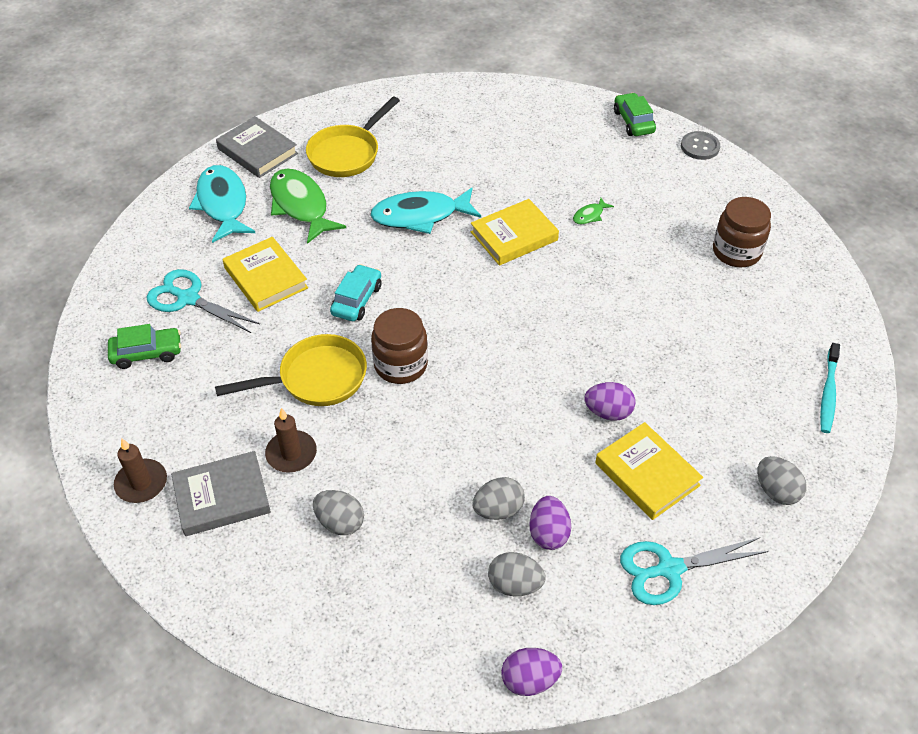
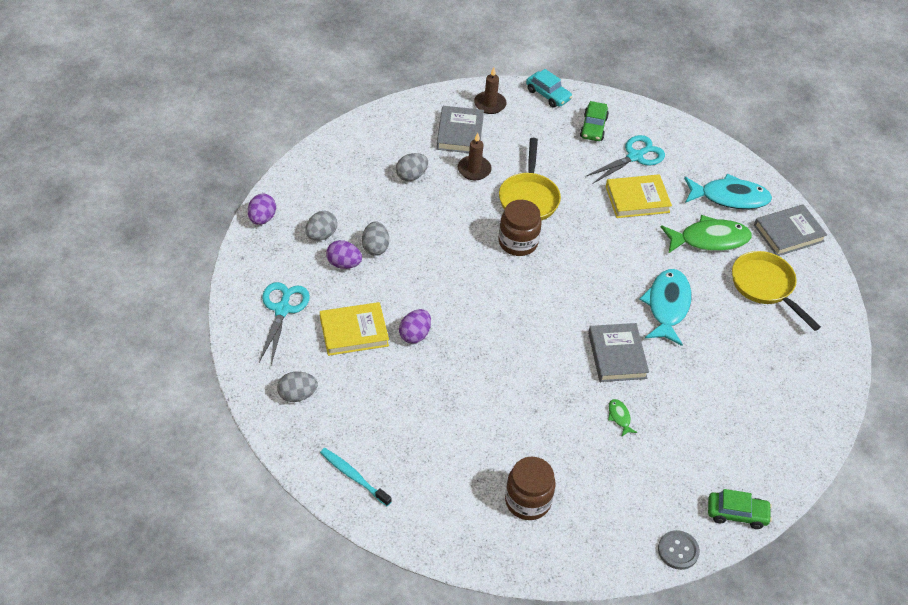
camera: 110 degrees right, 0 degrees up
(357, 300) = (591, 240): turquoise car -> turquoise car (548, 94)
(514, 236) = (617, 355): yellow book -> grey book

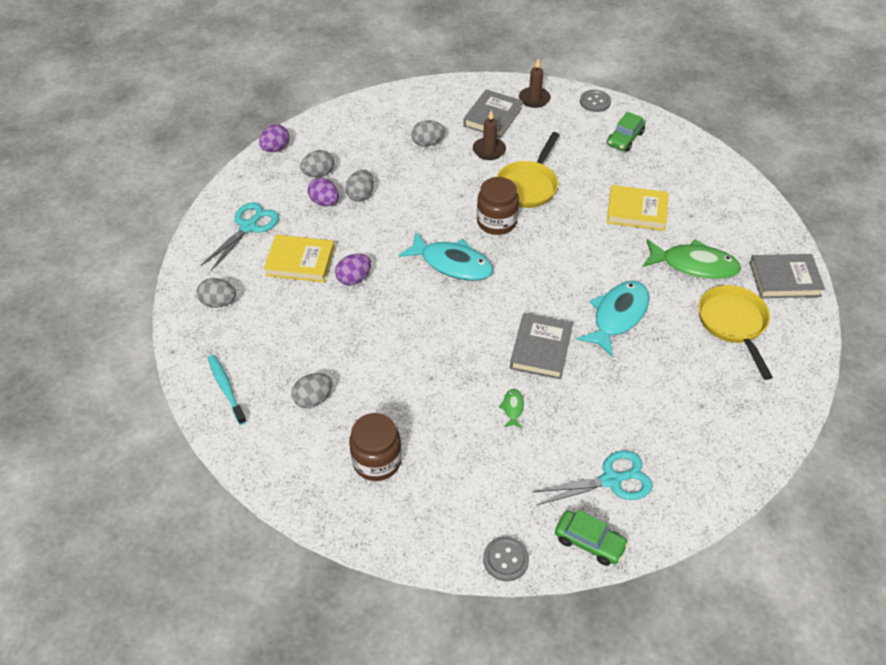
camera: 25 degrees right, 0 degrees up
(440, 462) = (313, 399): none -> grey egg
(548, 94) = (595, 102): turquoise car -> grey button
(635, 156) = (654, 173): turquoise scissors -> turquoise scissors (611, 480)
(729, 197) = (735, 231): turquoise fish -> turquoise fish (452, 263)

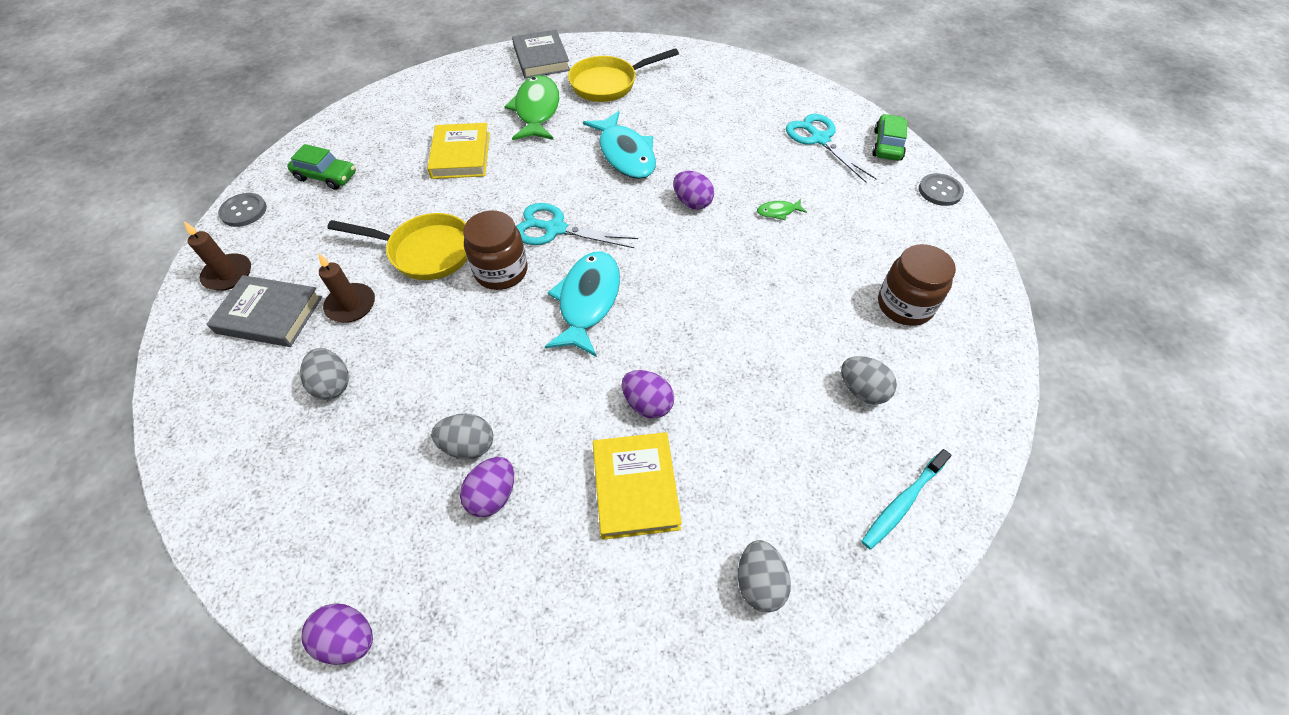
camera: 105 degrees left, 5 degrees up
(248, 227) = (576, 604): turquoise scissors -> turquoise scissors (555, 229)
(318, 174) = (420, 529): grey egg -> none
(541, 349) = (692, 202): grey book -> purple egg
(617, 316) = (625, 154): turquoise fish -> turquoise fish turned 135 degrees counterclockwise

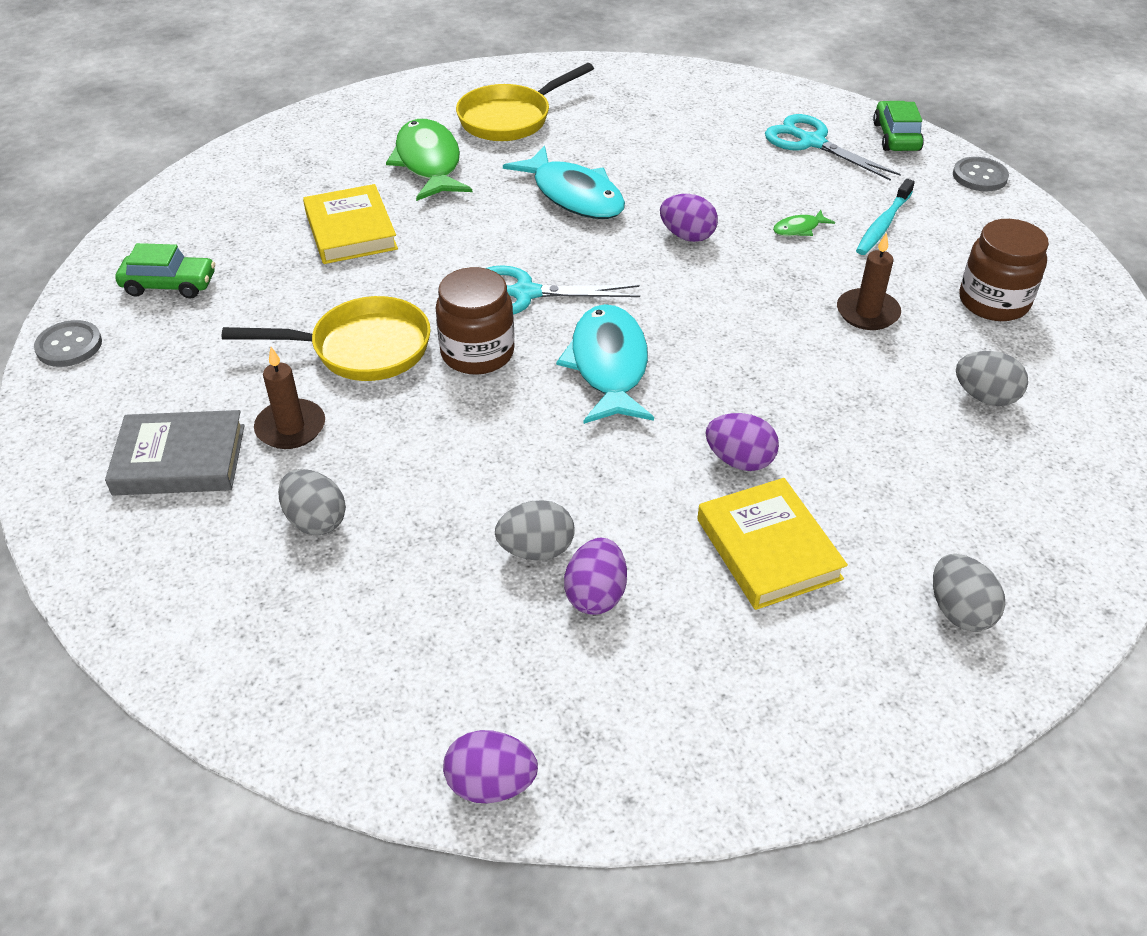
camera: 15 degrees left, 10 degrees down
(228, 274) = (90, 424): brown candle -> brown candle (867, 312)
(541, 58) = (402, 101): grey book -> none
(902, 503) = (1081, 498): turquoise toothbrush -> turquoise toothbrush (883, 224)

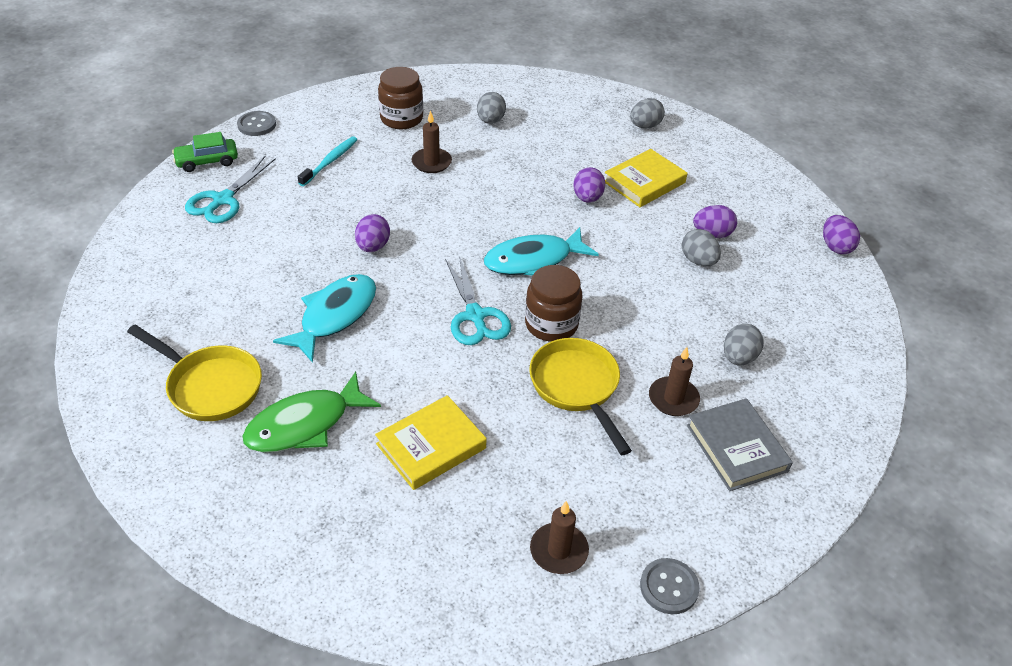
camera: 110 degrees left, 0 degrees up
(169, 285) = (559, 550): green car -> brown candle
(799, 229) = (347, 196): green fish -> none
(883, 224) = (330, 161): turquoise toothbrush -> turquoise toothbrush turned 75 degrees counterclockwise

